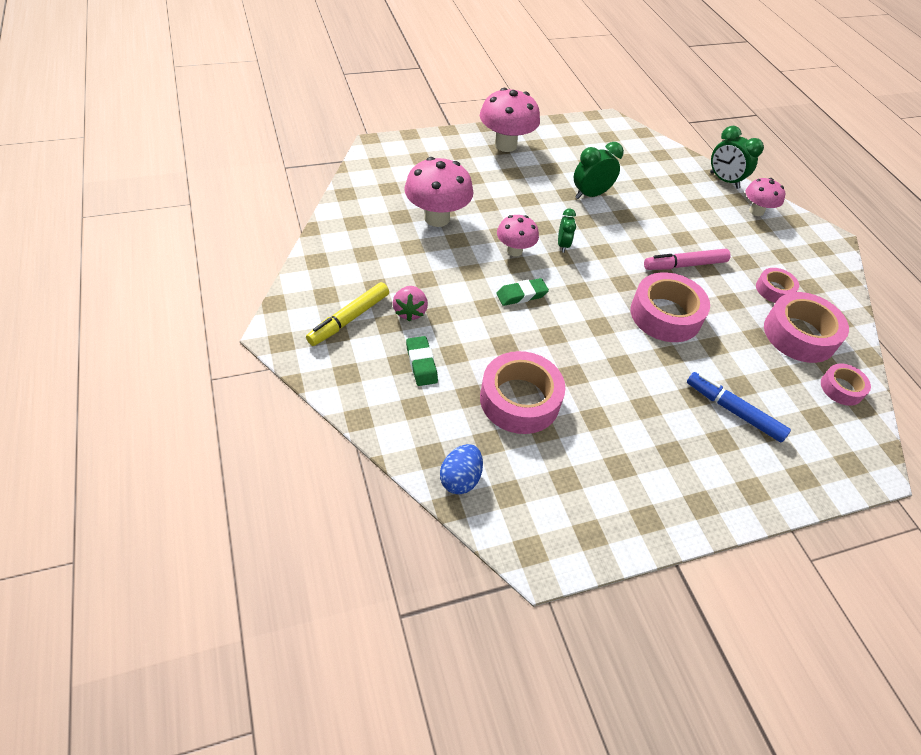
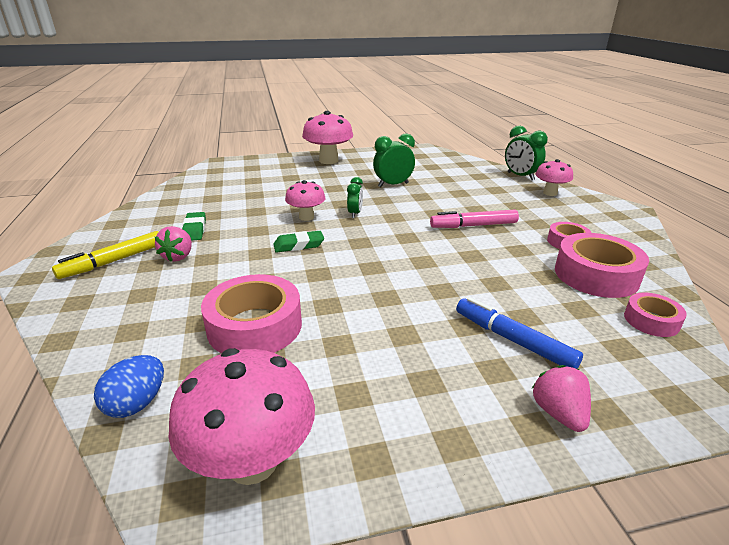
camera: 10 degrees right, 20 degrees down
(421, 363) = (163, 295): green eraser -> green eraser (194, 230)
(437, 218) = (244, 199): pink mushroom -> pink mushroom (252, 461)
(665, 315) = (445, 259): pink tape -> none
(770, 478) = (558, 413): none -> pink strawberry

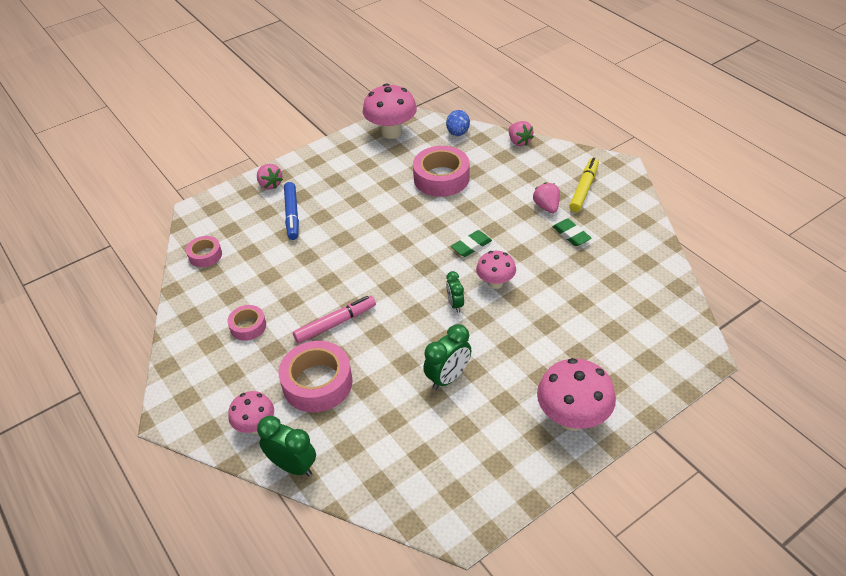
camera: 160 degrees right, 15 degrees up
(76, 347) = (519, 142): none -> pink strawberry
(513, 340) = (292, 214): blue marker -> blue marker turned 60 degrees clockwise
(596, 275) = (231, 289): pink tape -> pink tape (317, 383)

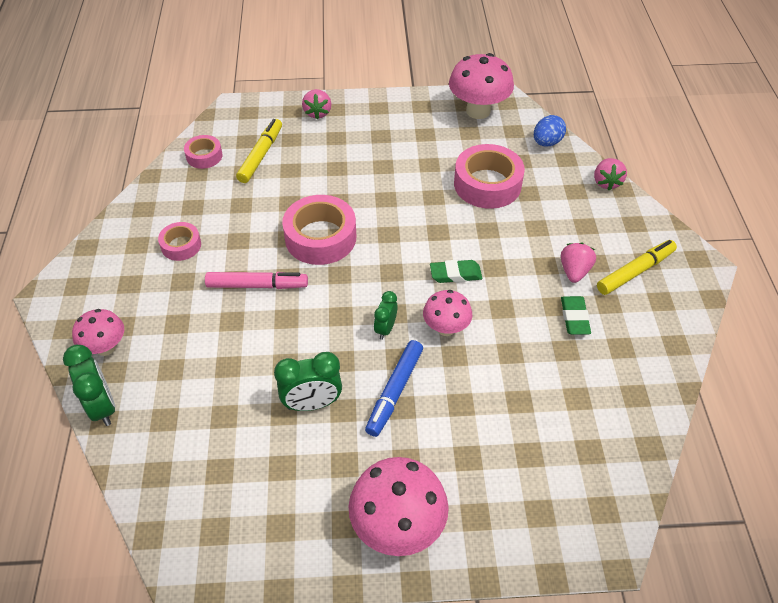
camera: 30 degrees right, 5 degrees up
(252, 234) = (260, 155): none -> yellow marker
(292, 214) = (312, 153): blue marker -> blue marker (395, 391)
(317, 383) = (191, 336): pink tape -> pink tape (320, 237)

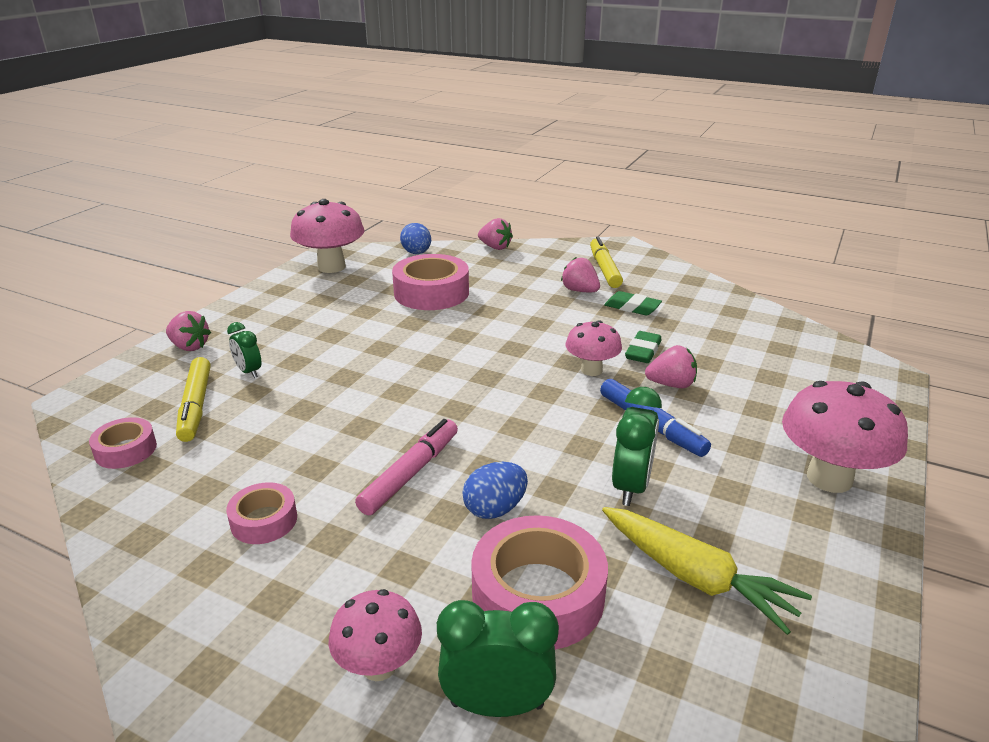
camera: 60 degrees left, 20 degrees down
(240, 467) = (695, 577): none -> yellow carrot
(248, 341) = (495, 509): none -> blue egg
(260, 155) = (196, 405): yellow marker -> yellow marker turned 150 degrees counterclockwise
(320, 237) = (387, 404): pink tape -> pink tape (538, 595)
(385, 329) = (562, 404): green clock -> green clock (249, 372)
(455, 274) = (527, 343): green eraser -> green eraser (643, 351)
(462, 386) = (671, 384): none -> pink strawberry

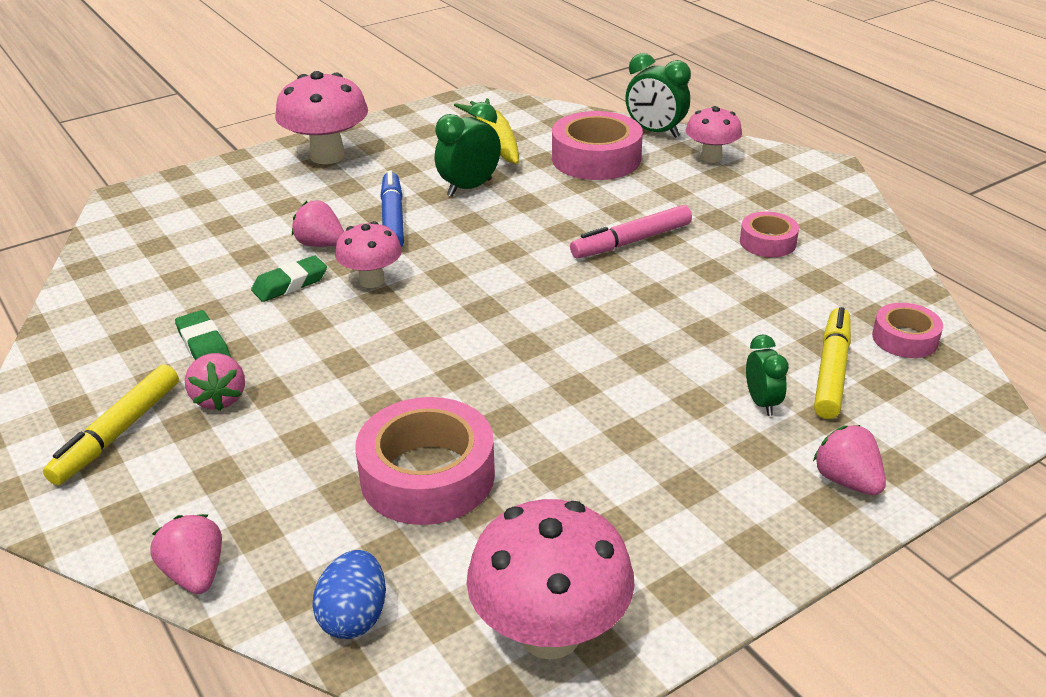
camera: 150 degrees left, 5 degrees up
(495, 509) = (583, 202): blue egg -> none

